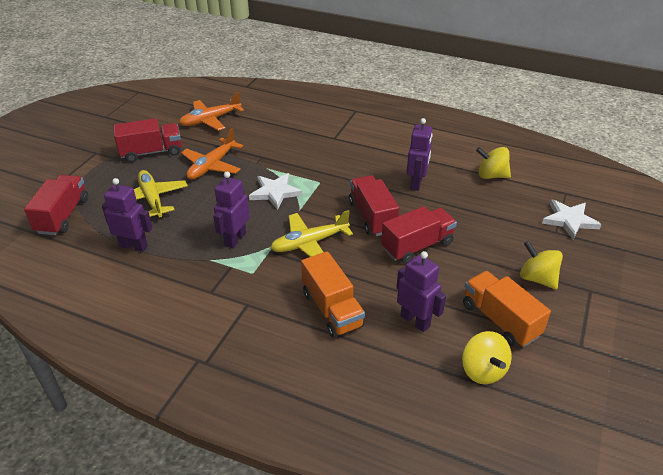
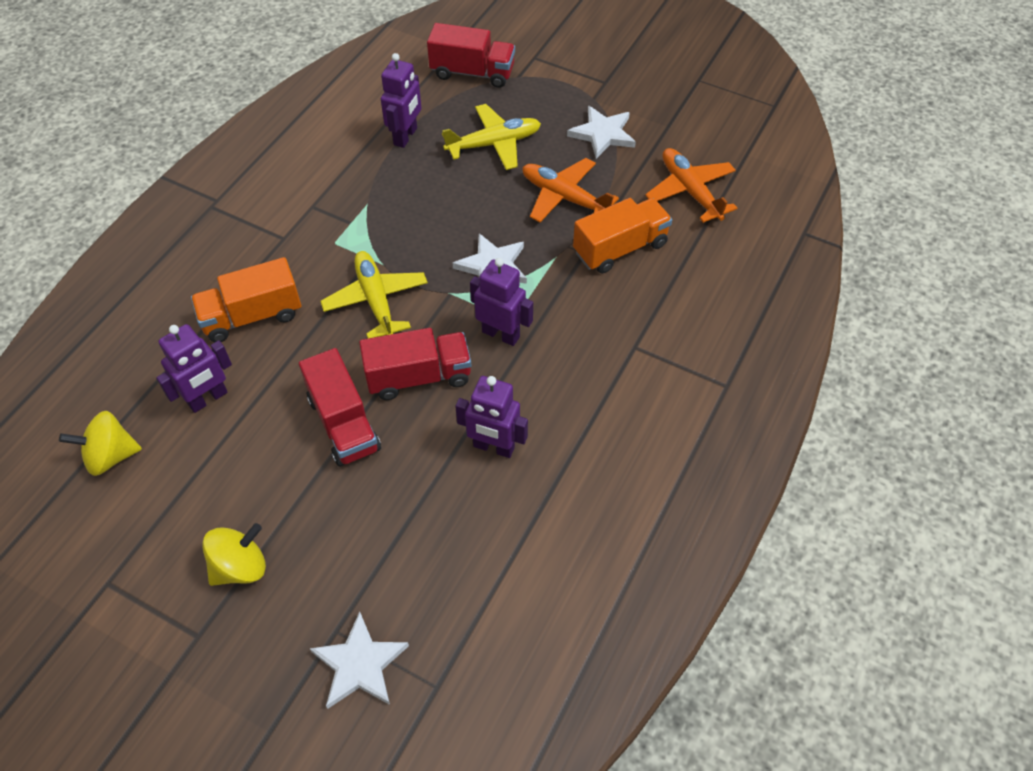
camera: 95 degrees right, 15 degrees up
(151, 152) = (603, 134): red truck -> white star
(235, 239) = (399, 225): purple robot -> purple robot (501, 334)
(491, 175) = (503, 569): yellow spinning top -> none
(500, 320) = (179, 495): orange truck -> orange truck (620, 248)

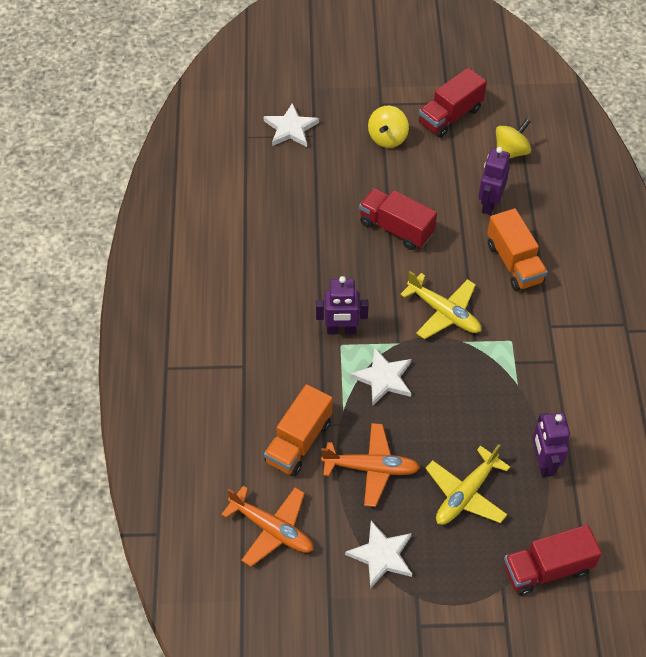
camera: 150 degrees right, 0 degrees up
(252, 316) = (514, 263): orange truck -> orange truck turned 120 degrees clockwise
(419, 376) = (373, 277): red truck -> red truck (450, 116)
(493, 447) = (295, 257): purple robot -> none

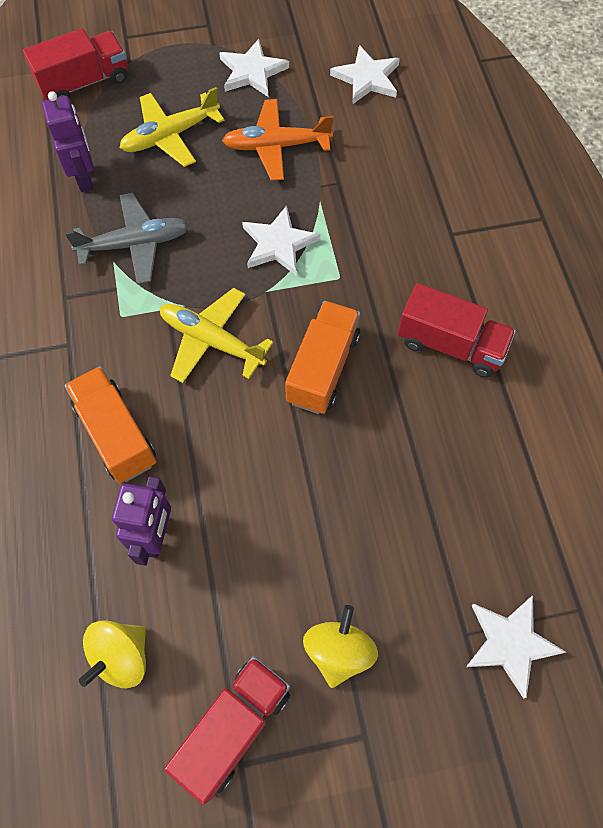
camera: 170 degrees right, 10 degrees up
(272, 529) = (367, 78): orange plane -> white star
(298, 442) = (362, 161): orange truck -> orange truck (323, 368)
(341, 330) = (343, 296): purple robot -> none
(396, 228) = (296, 465): red truck -> red truck (450, 344)
(466, 494) = (170, 136): yellow plane -> yellow plane turned 150 degrees counterclockwise
(499, 395) = (135, 244): none -> grey plane

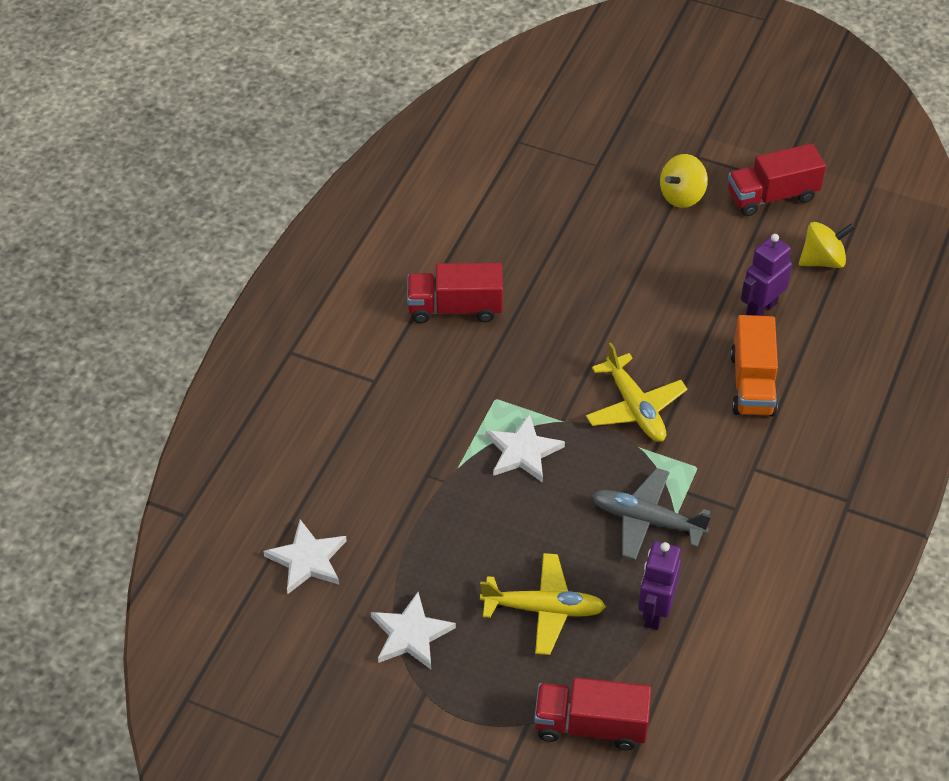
camera: 145 degrees left, 15 degrees down
(276, 146) = (453, 540): orange plane -> none
(323, 368) = (564, 344): orange truck -> none
(450, 344) = (455, 308): red truck -> red truck turned 60 degrees counterclockwise
(510, 643) = (574, 149): white star -> none

